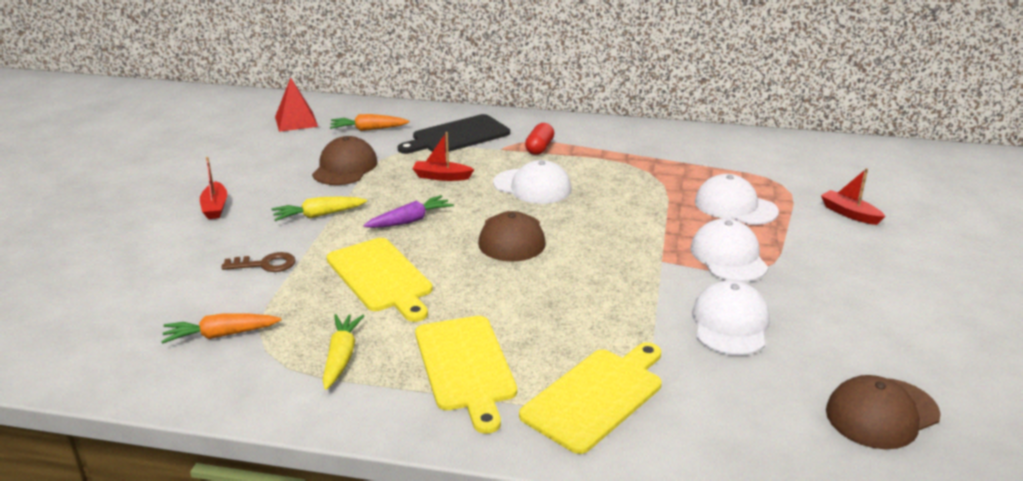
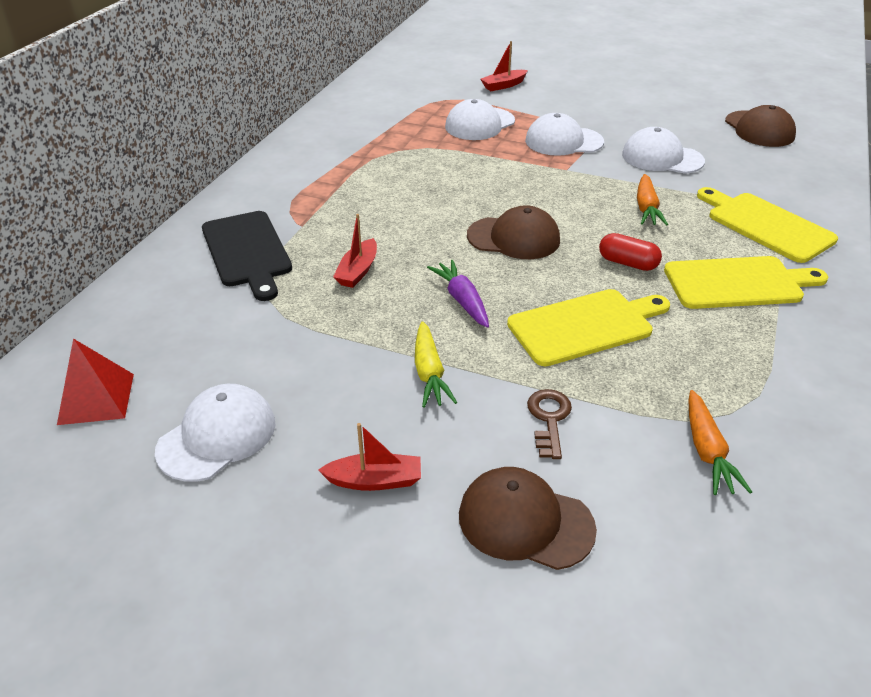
camera: 80 degrees left, 10 degrees up
(341, 357) = (735, 357): yellow carrot -> none
(345, 167) = (296, 348): brown cap -> brown cap (525, 521)
(368, 129) = (178, 324): orange carrot -> orange carrot (646, 208)
(532, 186) = (406, 215): white cap -> white cap (217, 436)
(539, 148) = (313, 201): red capsule -> red capsule (627, 263)

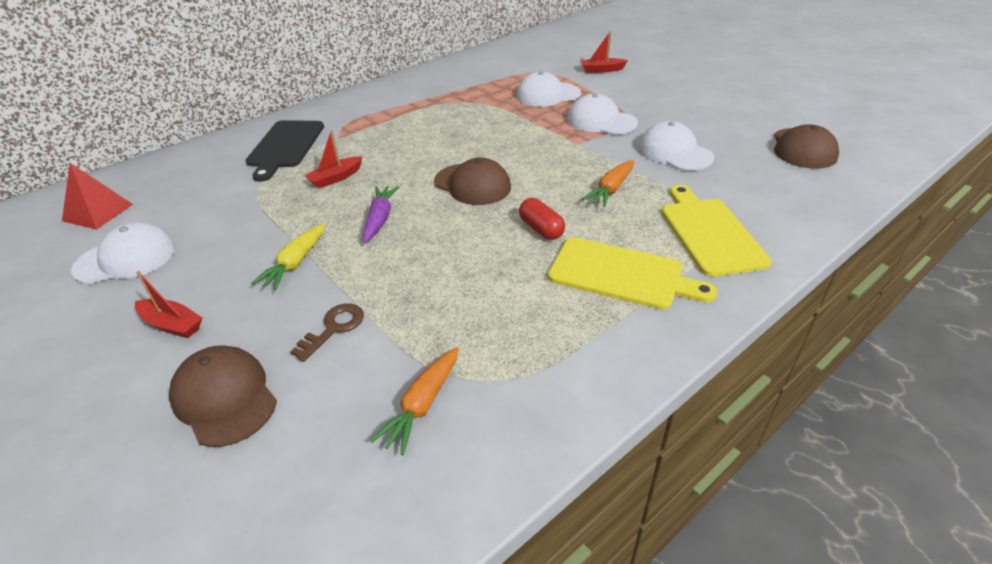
camera: 30 degrees right, 0 degrees up
(585, 326) = (446, 267): yellow cutting board -> none

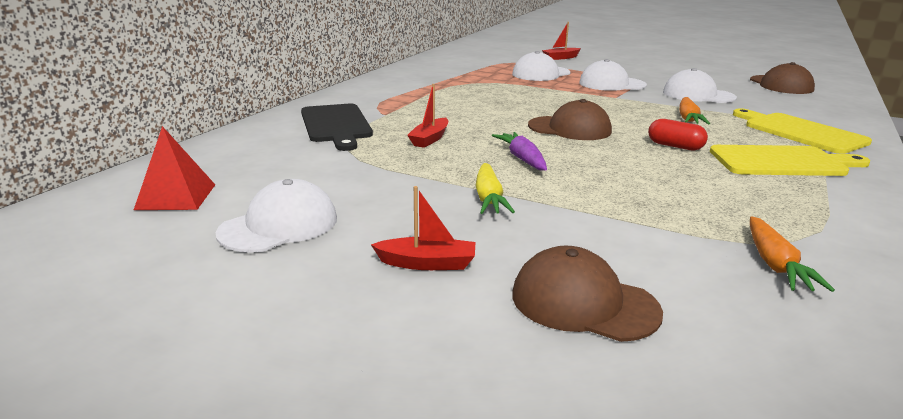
camera: 25 degrees left, 15 degrees down
(334, 328) = (606, 233): brown key -> none

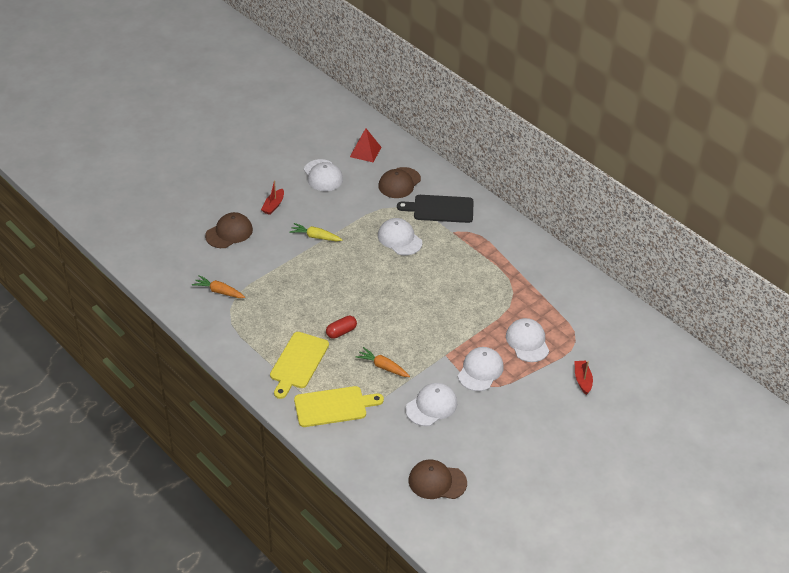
camera: 110 degrees right, 20 degrees up
(430, 139) = (399, 239): red boat -> white cap
(522, 159) = (354, 263): purple carrot -> none
(569, 128) = (390, 301): brown cap -> brown cap (399, 183)

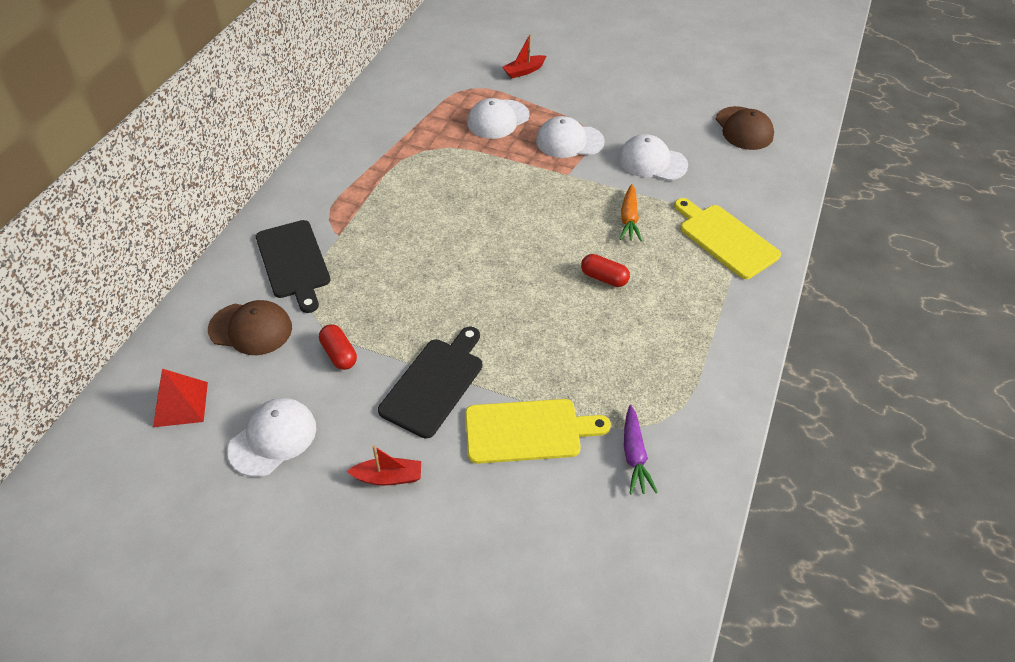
camera: 115 degrees left, 5 degrees up
(219, 291) = (634, 455): orange carrot -> purple carrot
(229, 233) = (494, 512): brown cap -> none
(298, 362) = (689, 299): yellow cutting board -> yellow cutting board (528, 431)
(315, 237) = (434, 383): yellow carrot -> black cutting board
(359, 209) = (339, 354): none -> red capsule
(399, 239) = (383, 283): white cap -> none

